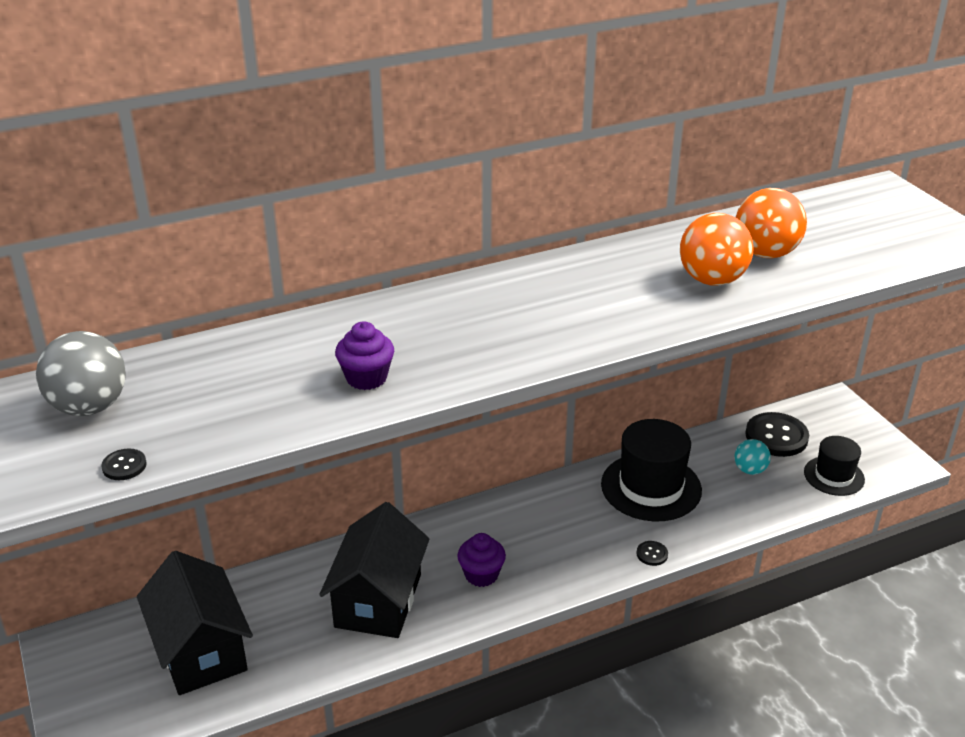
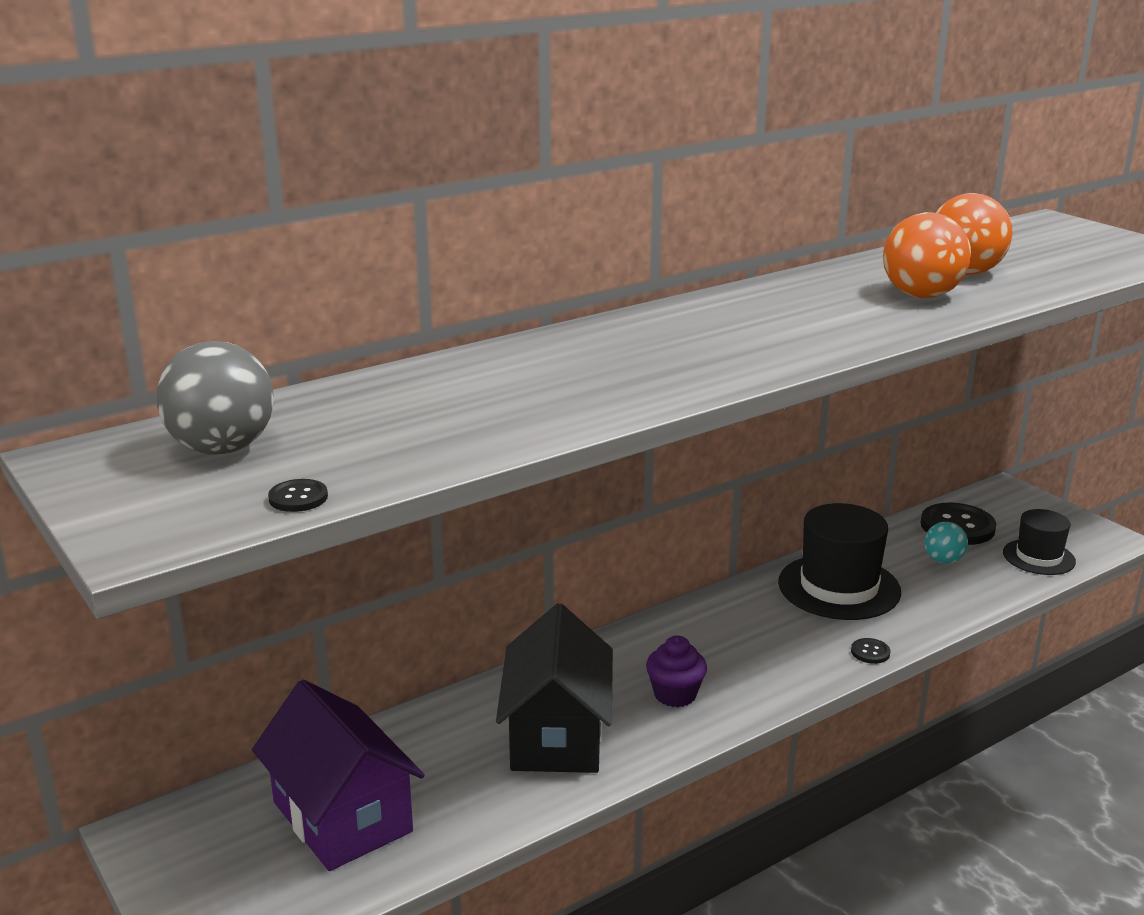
camera: 10 degrees left, 10 degrees down
(201, 650) = (342, 817): black house -> purple house
(366, 378) = (570, 398): purple cupcake -> none

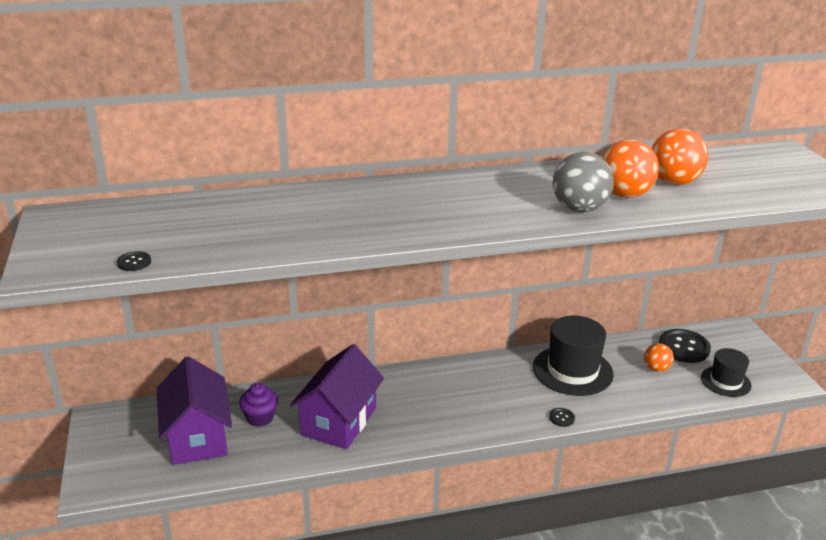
camera: 20 degrees right, 5 degrees up
(222, 449) = (125, 224): grey ball -> grey ball (579, 208)
(557, 735) = (339, 421): black house -> purple house
(675, 694) = (422, 414): purple cupcake -> purple cupcake (260, 418)
(943, 560) = (656, 368): turquoise ball -> orange ball

